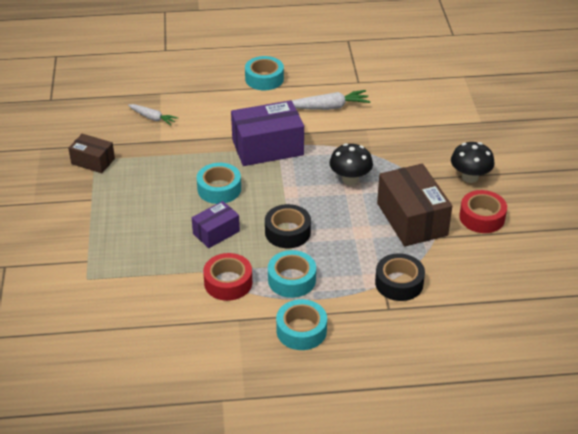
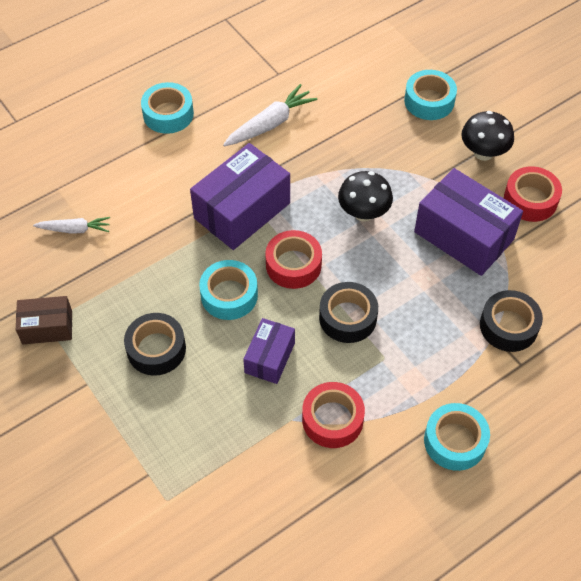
camera: 30 degrees left, 15 degrees up
(148, 199) = (156, 349): none -> black tape
(276, 189) = (293, 265): none -> red tape
(291, 280) = (397, 379): turquoise tape -> turquoise tape (429, 101)
(411, 219) = (463, 236): brown box -> purple box

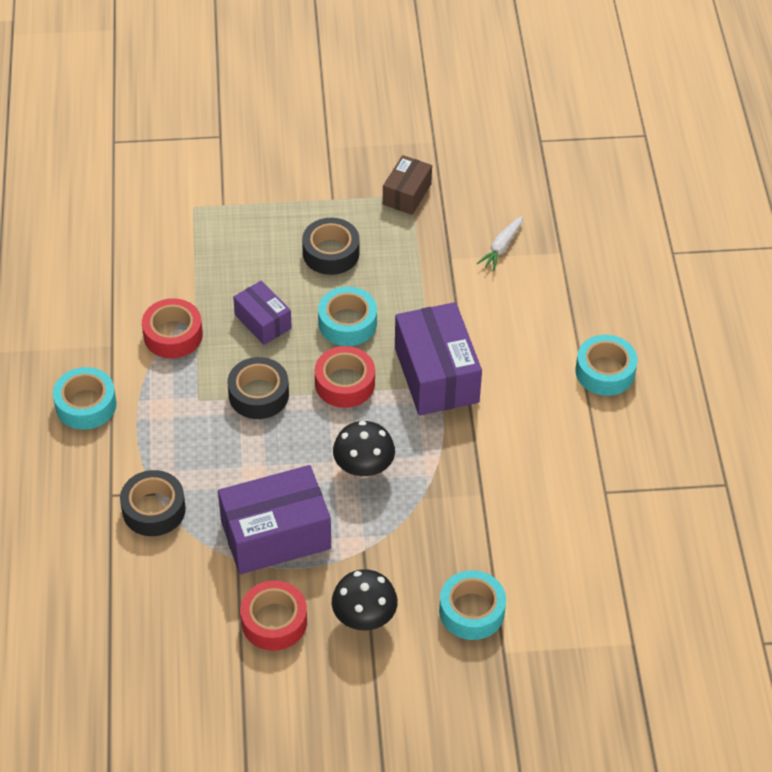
camera: 120 degrees right, 5 degrees down
(270, 124) = (534, 449): white carrot -> none

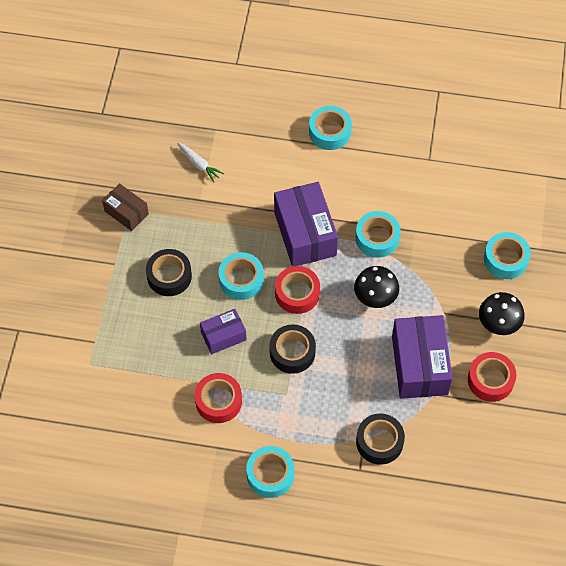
camera: 75 degrees left, 10 degrees up
(436, 375) = (305, 234): purple box -> purple box turned 75 degrees clockwise
(456, 454) = (377, 238): none -> turquoise tape

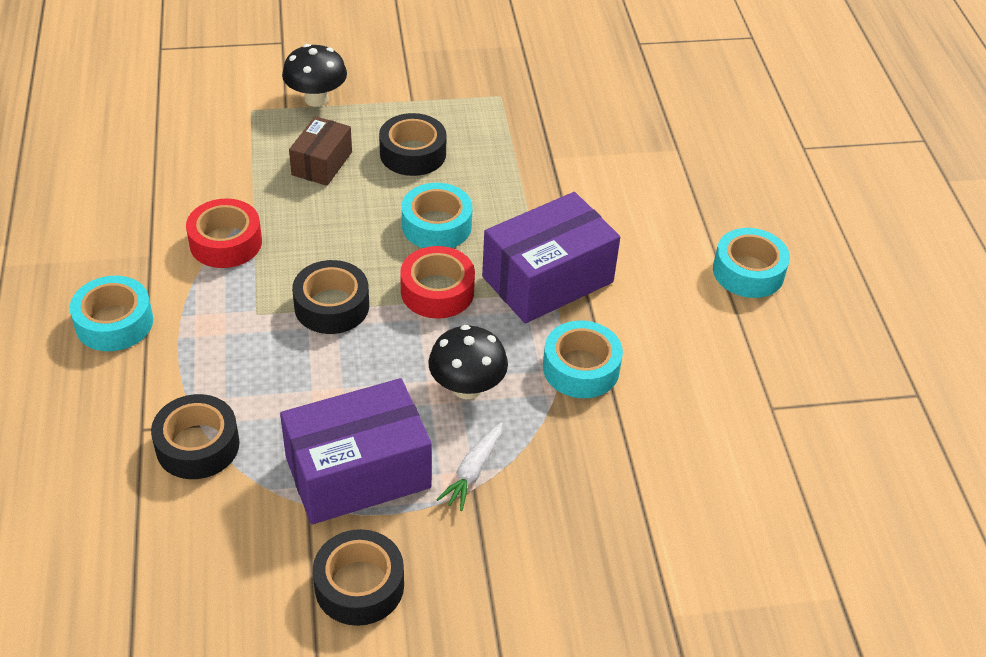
camera: 70 degrees right, 15 degrees down
(126, 212) = (496, 95): brown box -> brown box (322, 163)
(199, 164) = (609, 145): white carrot -> white carrot (473, 471)
(223, 336) = (335, 226): purple box -> none
(490, 380) = (359, 585): red tape -> black tape
(498, 324) = (480, 576): black mushroom -> black mushroom (316, 99)
(505, 259) = (622, 562): turquoise tape -> none

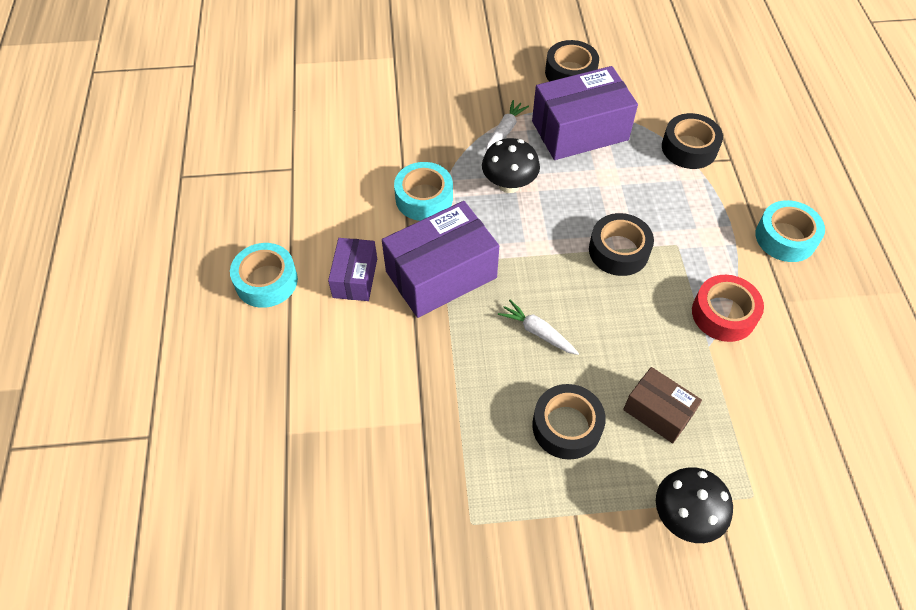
camera: 175 degrees left, 10 degrees up
(322, 163) = (658, 412): brown box -> brown box turned 75 degrees counterclockwise
(436, 225) = (537, 332): turquoise tape -> white carrot
(437, 291) = (534, 264): red tape -> none
(647, 275) = (355, 278): none -> purple box

